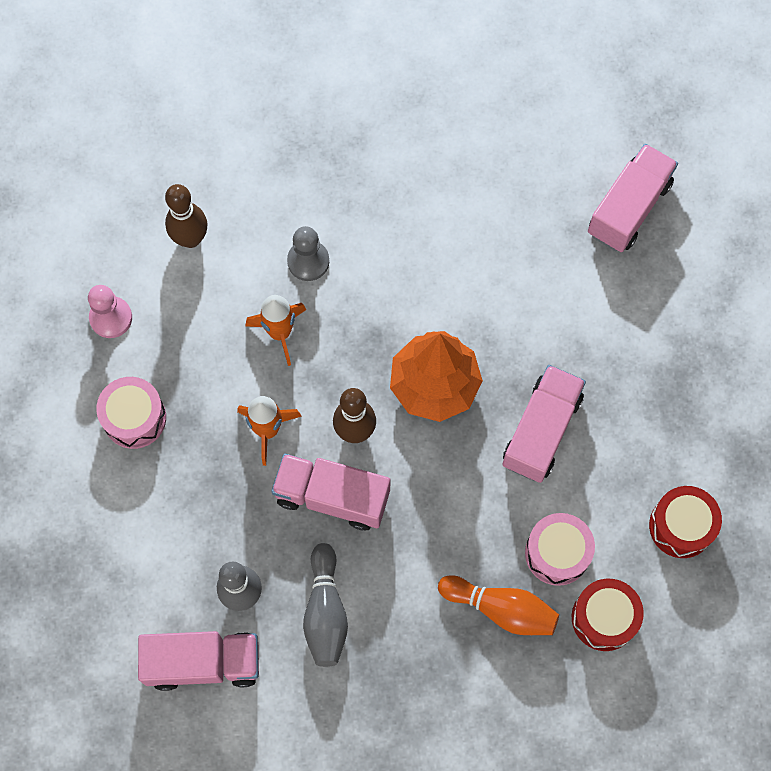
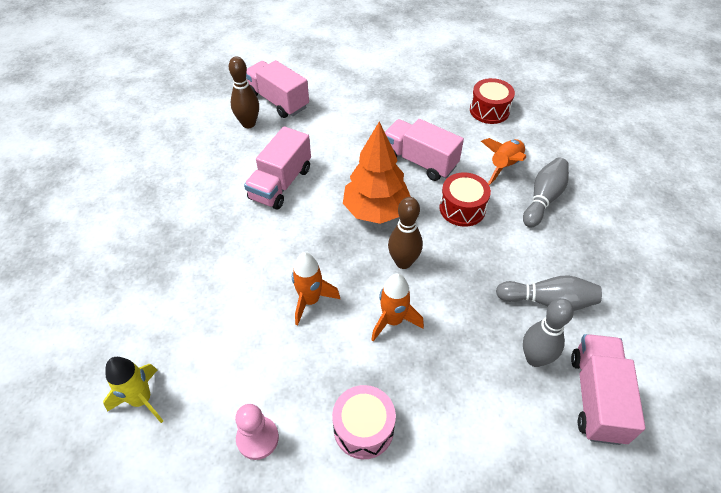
camera: 80 degrees left, 20 degrees down
(135, 197) = (142, 400): none -> yellow rocket
(190, 238) = (202, 357): brown bowling pin -> brown bowling pin (248, 124)
(308, 261) = (254, 273): grey pawn -> none
(332, 497) = (455, 284): pink truck -> pink truck (281, 183)
(501, 609) = (543, 199): orange bowling pin -> grey bowling pin
(557, 553) = (504, 166): pink drum -> orange rocket
(604, 618) = (548, 151): red drum -> red drum (462, 208)

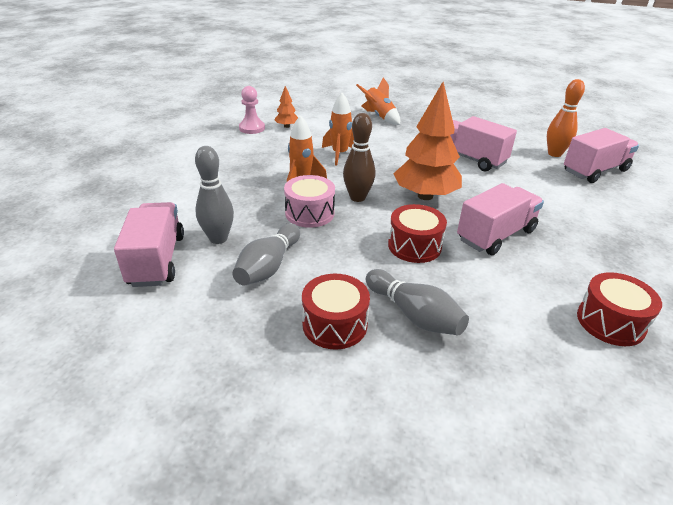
camera: 105 degrees right, 15 degrees down
(142, 400) = (300, 104): yellow rocket -> none
(238, 390) = (286, 126): none -> orange tree
(248, 124) = (554, 154): brown bowling pin -> orange bowling pin
(363, 428) = (229, 157): pink drum -> pink drum (309, 213)
(504, 166) = (482, 299): orange rocket -> orange rocket (379, 116)
(582, 239) = (334, 324): none -> red drum
(596, 397) = (157, 260): pink truck -> pink truck turned 120 degrees counterclockwise

